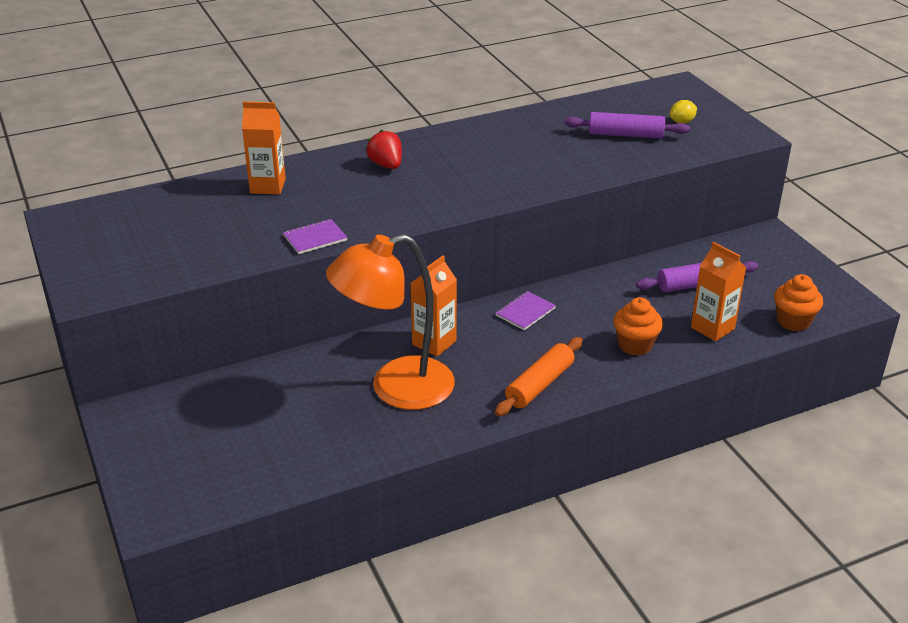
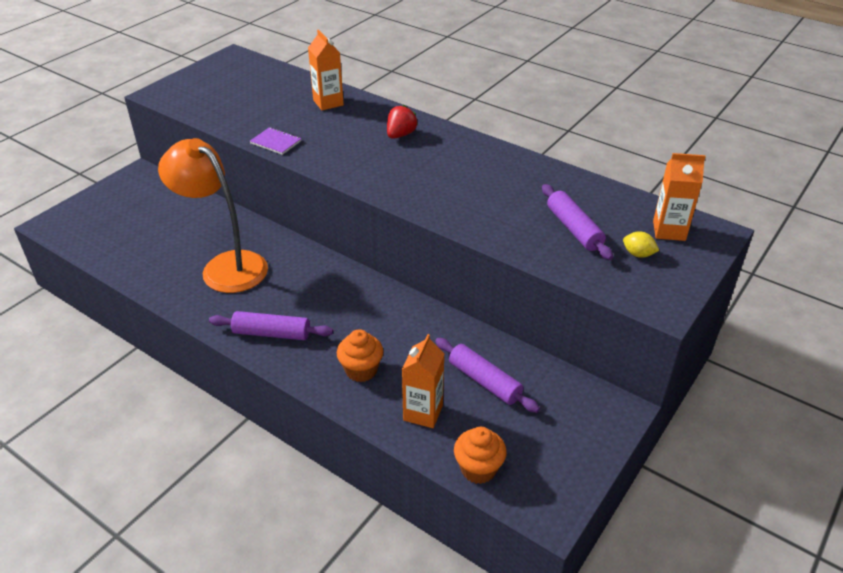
camera: 60 degrees right, 5 degrees up
(434, 343) = (290, 264): orange carton -> orange carton (669, 231)
(525, 312) = (362, 294): purple notebook -> none
(539, 385) = (271, 333): orange rolling pin -> purple rolling pin

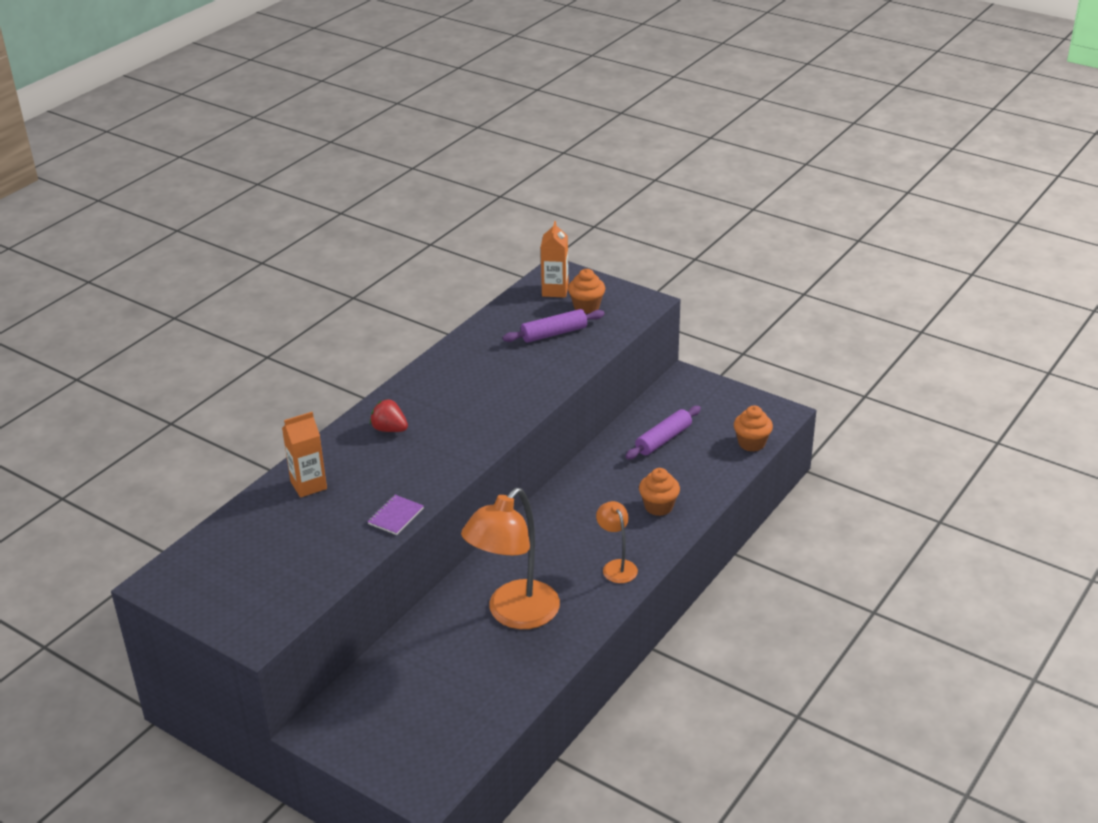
camera: 90 degrees left, 5 degrees down
(271, 333) = (616, 566): purple rolling pin -> orange lamp
(423, 412) = (701, 471): orange carton -> none
(638, 254) = (586, 307): yellow lemon -> orange cupcake

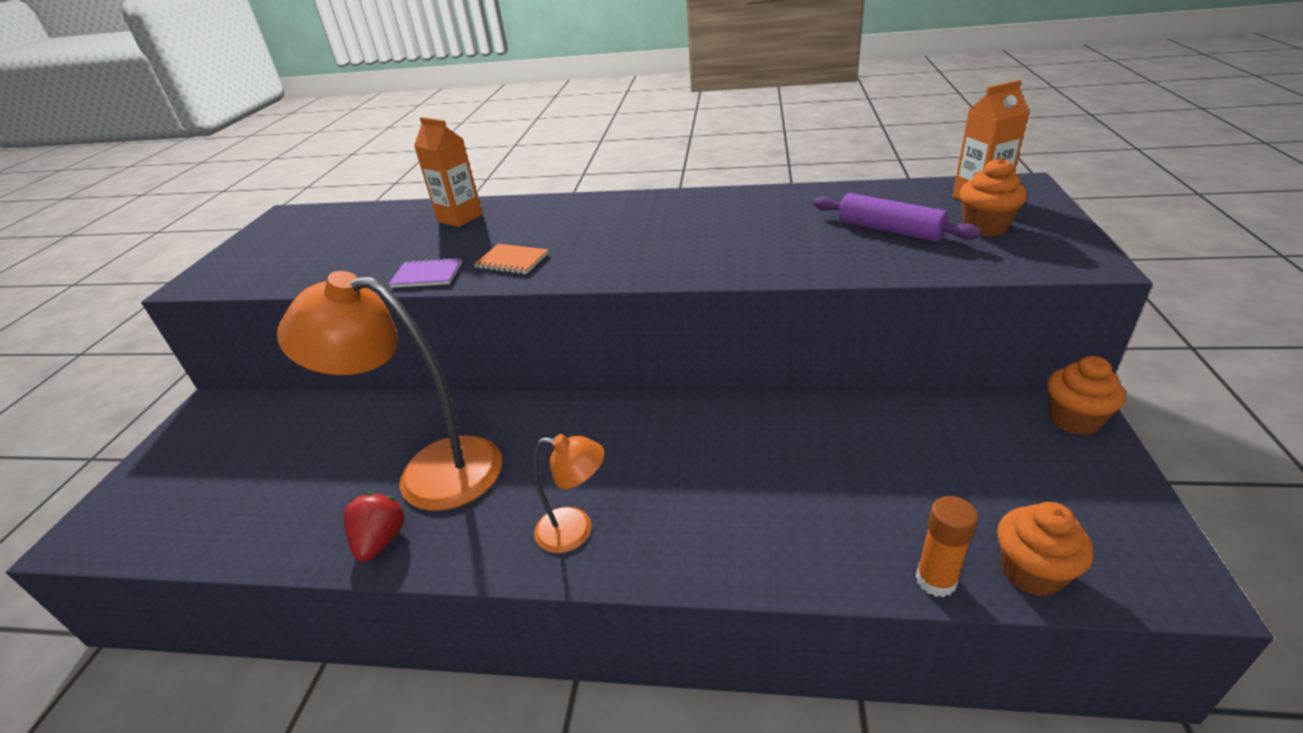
camera: 65 degrees right, 0 degrees up
(389, 429) = (585, 217): red strawberry -> red strawberry (381, 540)
(420, 475) = (512, 261): none -> orange notebook
(616, 566) = (576, 531): orange lamp -> orange lamp turned 60 degrees clockwise
(658, 507) = (746, 519): orange cupcake -> orange cupcake (1074, 420)
(663, 439) = (907, 456): purple rolling pin -> none
(736, 469) = (935, 580): none -> orange glue stick

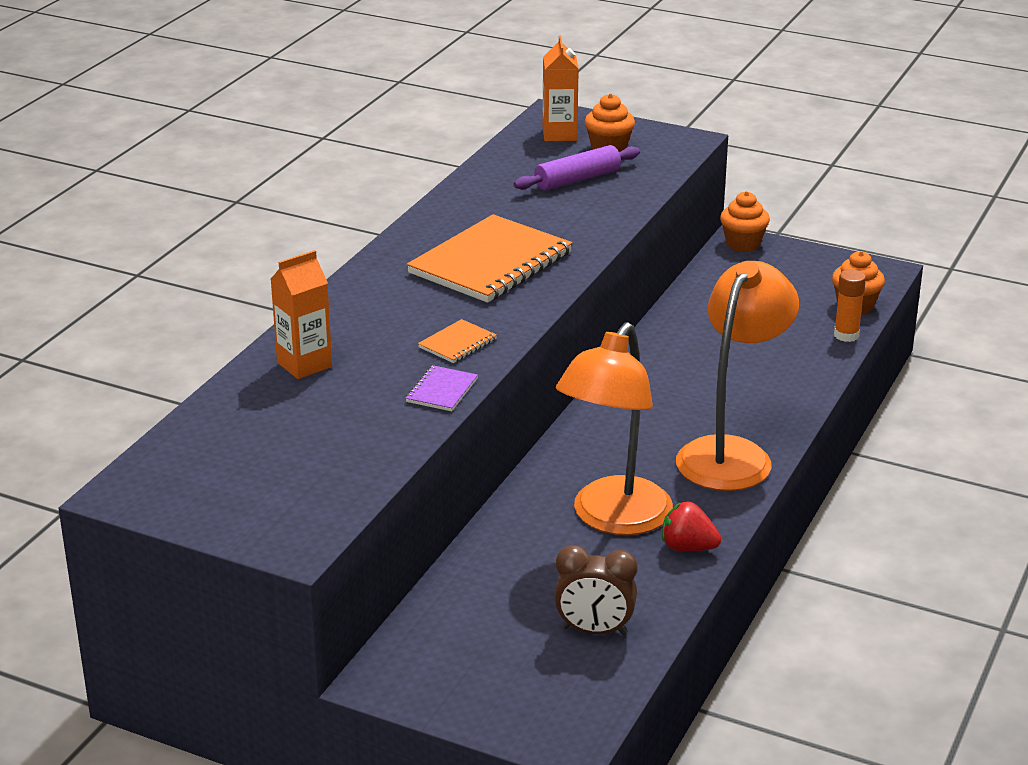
camera: 75 degrees left, 5 degrees down
(243, 508) = (594, 631): none -> brown clock
(576, 531) = (732, 454): orange lamp -> orange lamp, size x1.98
(670, 237) = (490, 263): none -> orange notebook

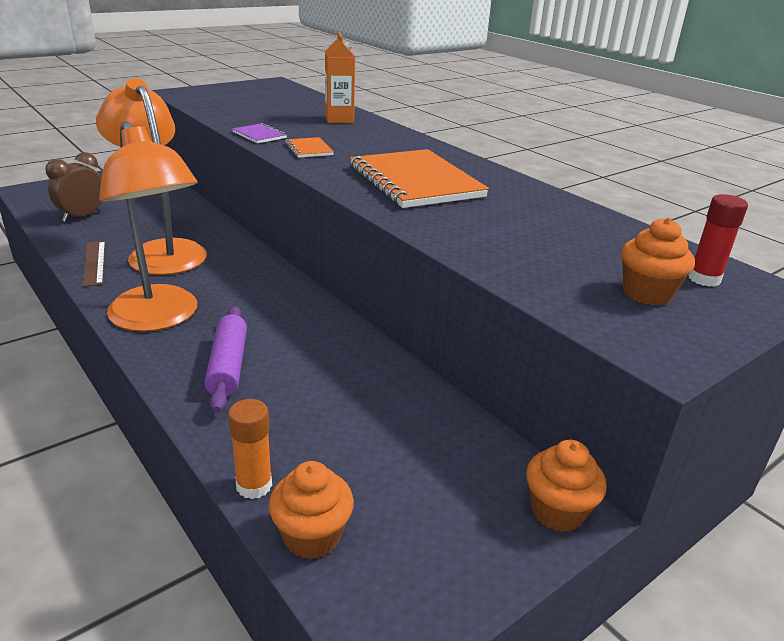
camera: 115 degrees right, 0 degrees up
(559, 134) = (704, 279): orange carton -> red glue stick
(577, 179) = (564, 254): purple rolling pin -> purple rolling pin (228, 366)
(688, 547) = (94, 263): red strawberry -> brown ruler

